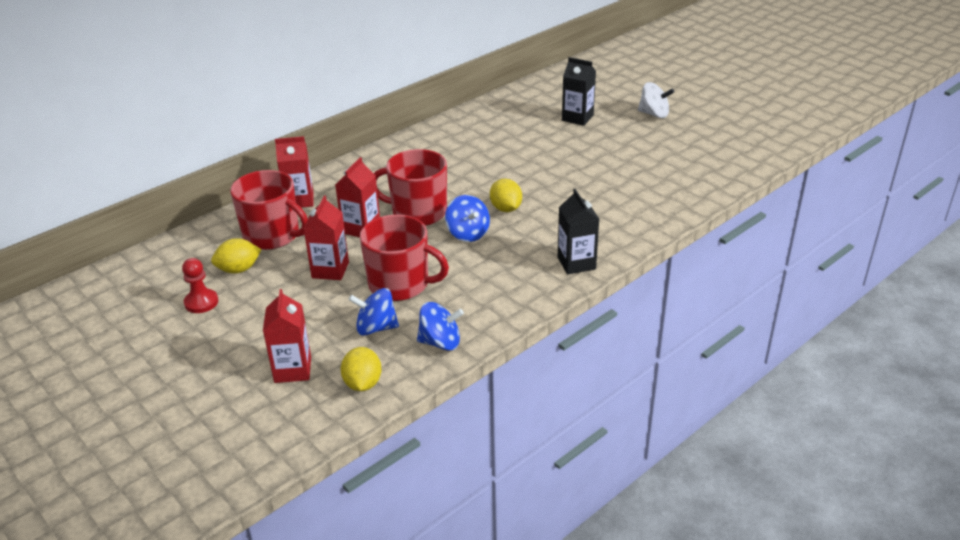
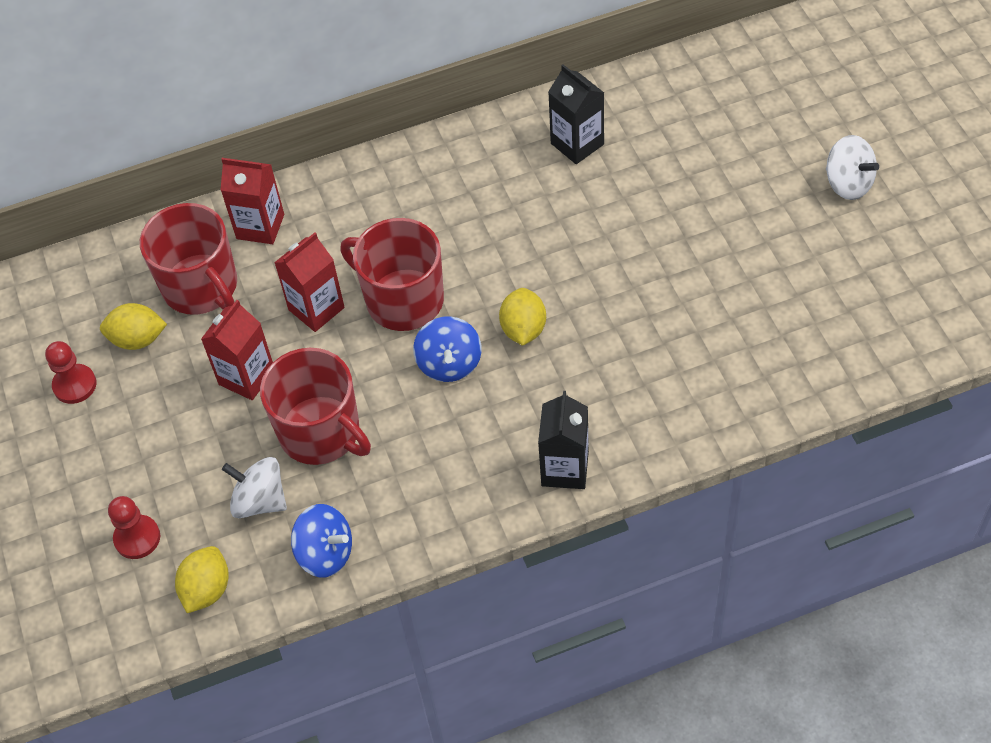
camera: 25 degrees right, 20 degrees up
(293, 370) = (137, 538): red carton -> red pawn
(376, 328) = (260, 501): blue spinning top -> white spinning top
(577, 118) = (725, 159): black carton -> black carton (577, 144)

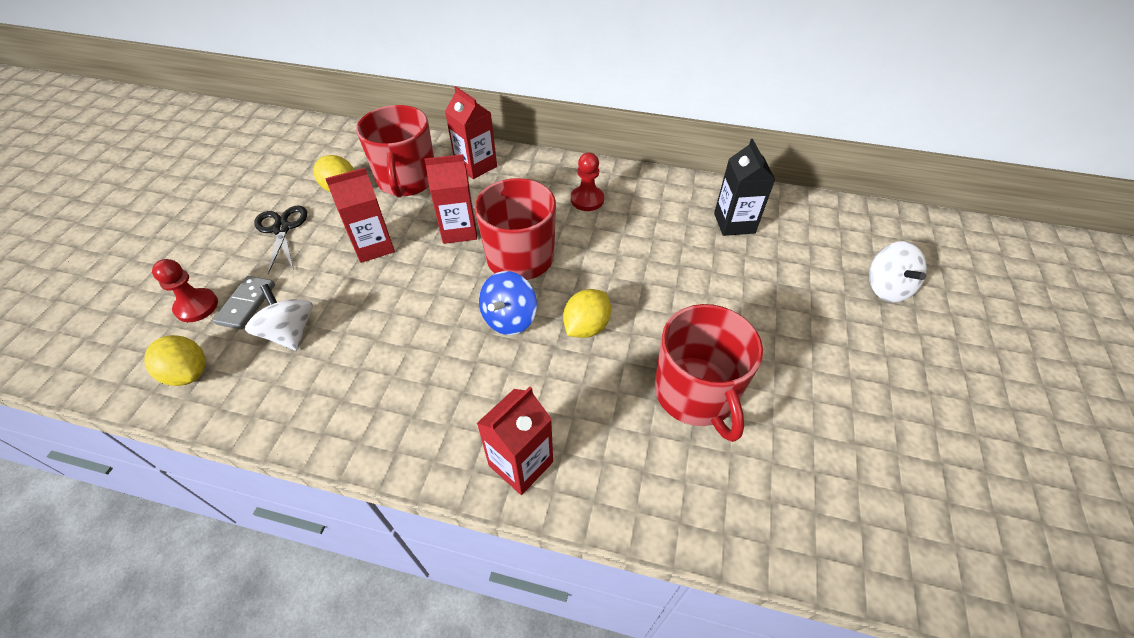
camera: 30 degrees right, 5 degrees down
(75, 385) = (279, 194): red pawn -> red pawn (587, 199)
(127, 418) = (282, 229): none -> black scissors
(185, 505) = (247, 304): none -> grey domino
(207, 589) = (188, 373): yellow lemon -> yellow lemon turned 75 degrees clockwise
(321, 432) = (377, 311): red mug -> red mug (696, 394)
(325, 553) = (285, 403): blue spinning top -> none
(565, 469) = (521, 463): black carton -> red carton
(848, 183) = (965, 372): white spinning top -> white spinning top (886, 288)

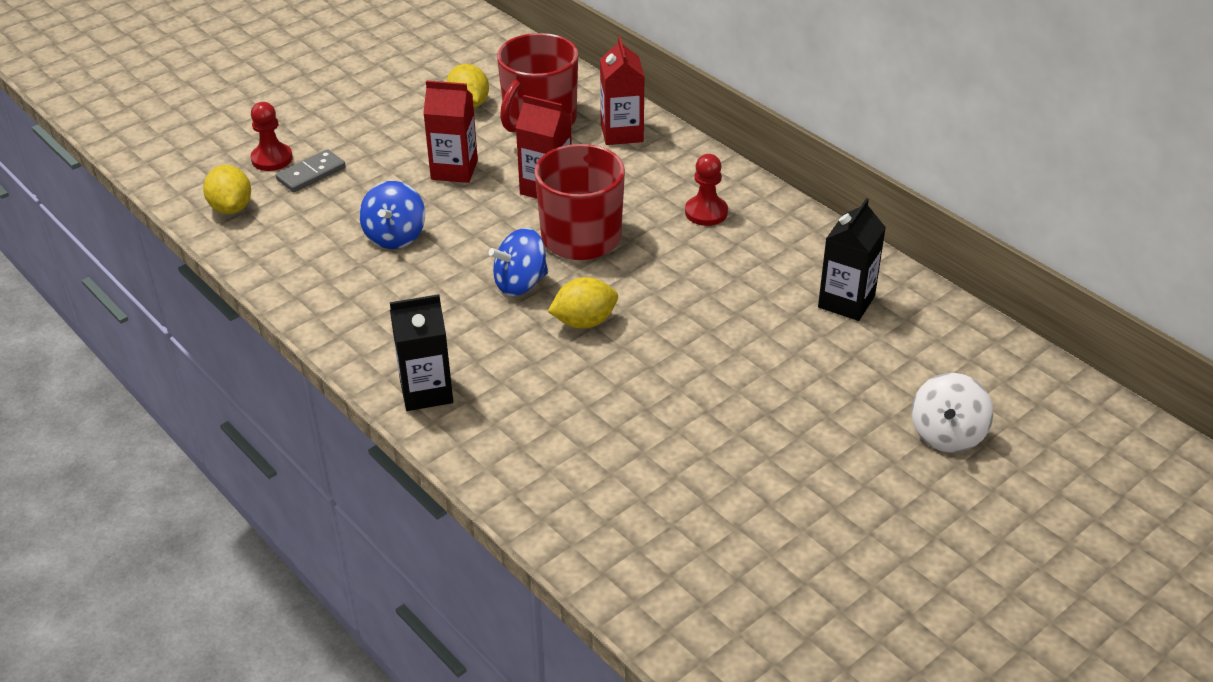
camera: 35 degrees right, 10 degrees down
(282, 229) = (387, 121): black scissors -> none
(290, 333) = (328, 212): white spinning top -> none
(370, 327) = (395, 236): none -> blue spinning top
(521, 463) = (426, 391): red carton -> black carton
(696, 394) = (629, 419): red mug -> none

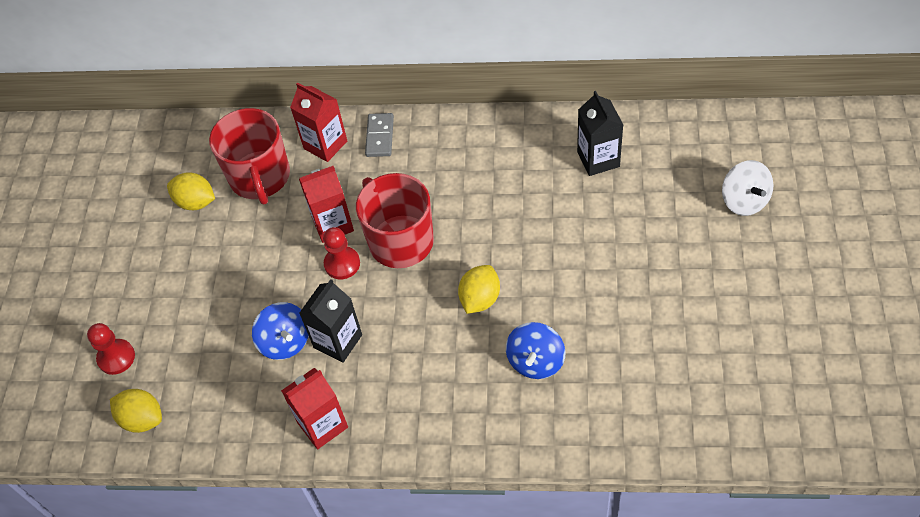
camera: 40 degrees left, 15 degrees up
(311, 174) = (162, 345): grey domino -> grey domino (380, 136)
(426, 391) = (454, 429): black carton -> black carton (338, 341)
(454, 170) = (256, 260): red carton -> red carton (322, 425)
(520, 283) = (409, 306): blue spinning top -> blue spinning top (535, 361)
(706, 212) = (449, 162): red pawn -> red pawn (342, 264)

